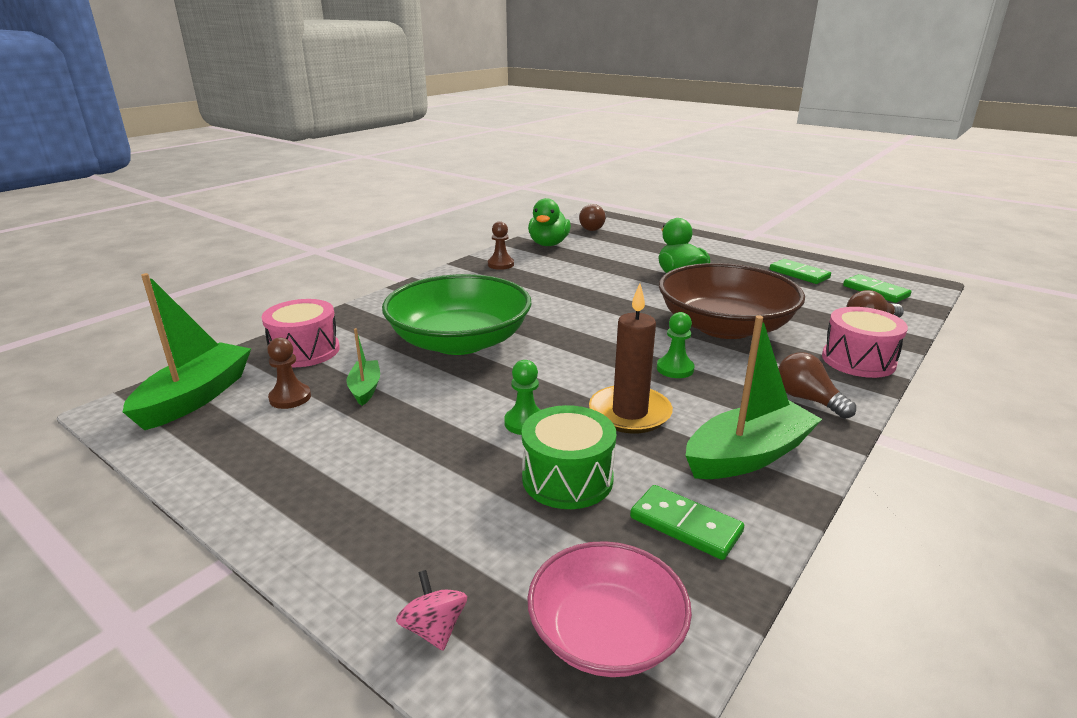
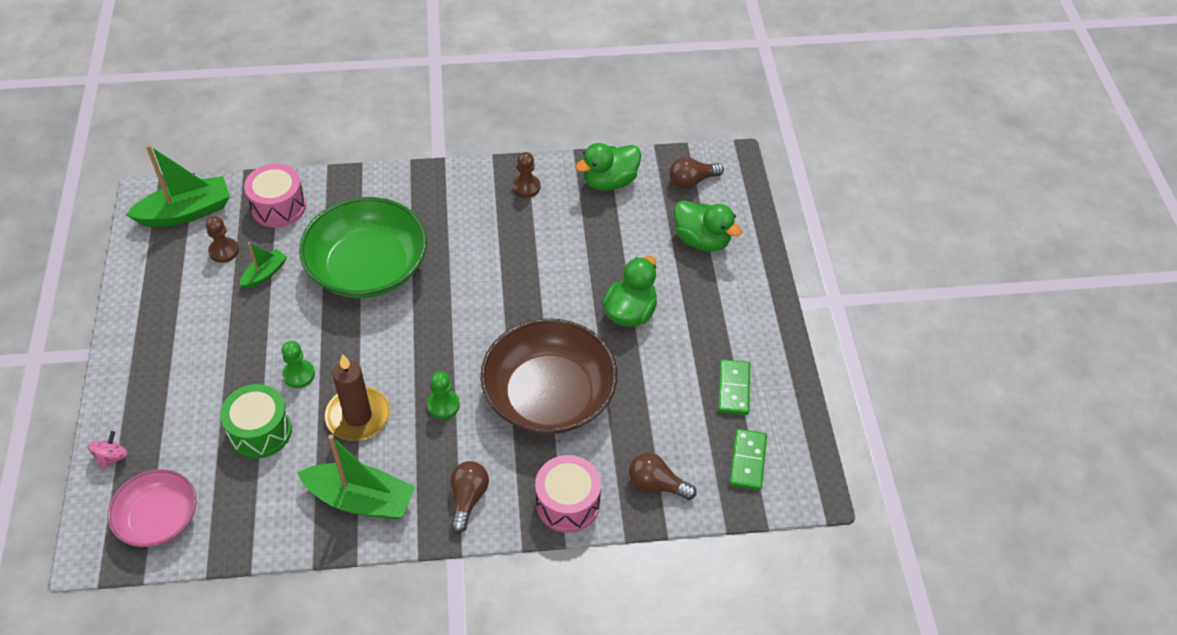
camera: 45 degrees right, 25 degrees up
(649, 241) = (702, 240): none -> green duck
(685, 525) = (263, 506): green domino -> none

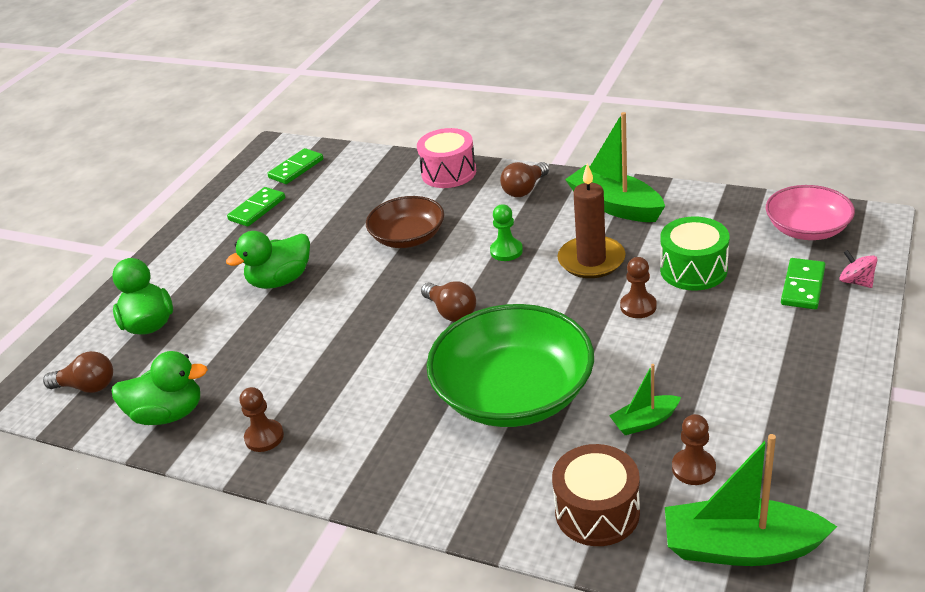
camera: 145 degrees left, 15 degrees down
(112, 458) = (856, 281): pink spinning top -> pink spinning top turned 90 degrees clockwise
(159, 438) = (802, 286): none -> green domino
(278, 207) = (597, 512): pink drum -> brown drum
(299, 375) = (638, 306): green pawn -> brown pawn
(549, 395) = (408, 237): brown bowl -> brown bowl, size x0.59
(656, 484) = (374, 170): brown light bulb -> brown light bulb (451, 312)

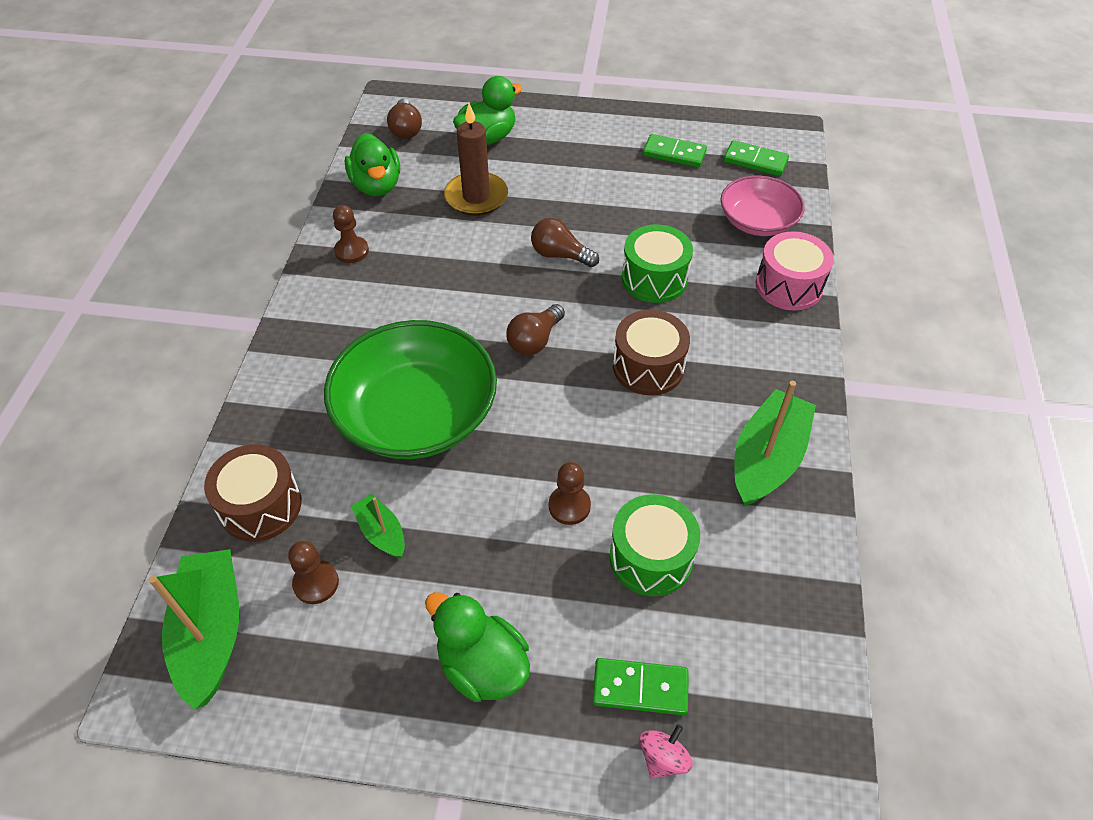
camera: 70 degrees right, 15 degrees up
(280, 280) = (563, 202): green duck -> green duck (482, 665)
(408, 237) = (654, 278): brown bowl -> green drum
(506, 251) = (648, 367): green pawn -> brown drum
(524, 189) = (775, 362): brown light bulb -> brown light bulb (560, 255)
(591, 260) = (647, 449): brown candle -> brown candle (476, 197)
(807, 229) = (774, 693): pink bowl -> pink bowl (757, 221)

